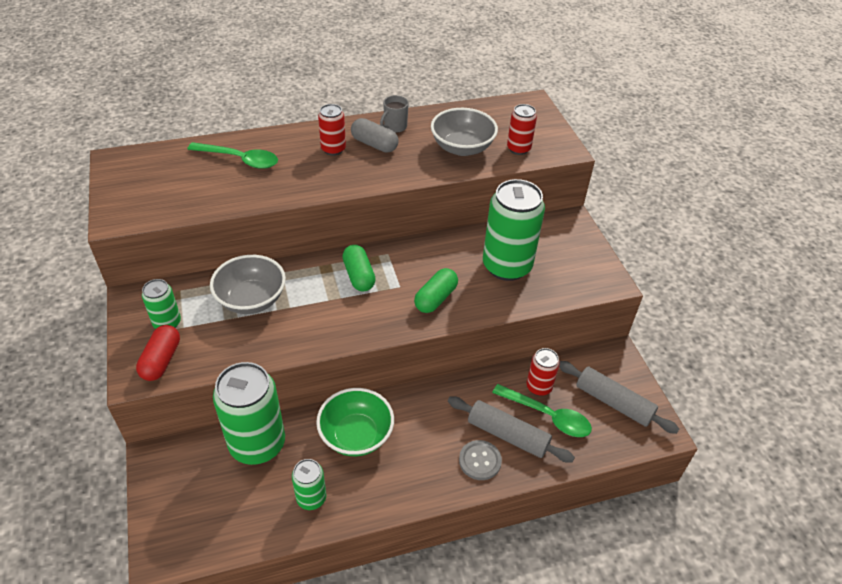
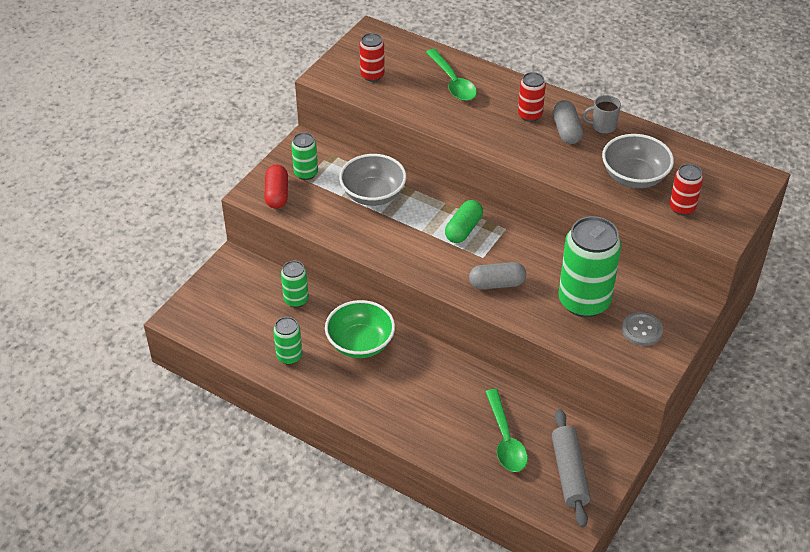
camera: 50 degrees right, 0 degrees up
(161, 360) = (277, 194): red capsule -> red capsule turned 60 degrees counterclockwise
(257, 444) = (296, 300): green can -> green can, size x0.51
(435, 298) = (497, 284): green capsule -> grey capsule
(480, 461) = (418, 425): grey button -> grey button (642, 330)
(507, 435) = (459, 426): grey rolling pin -> none
(539, 387) = (526, 417): red can -> red can (372, 75)

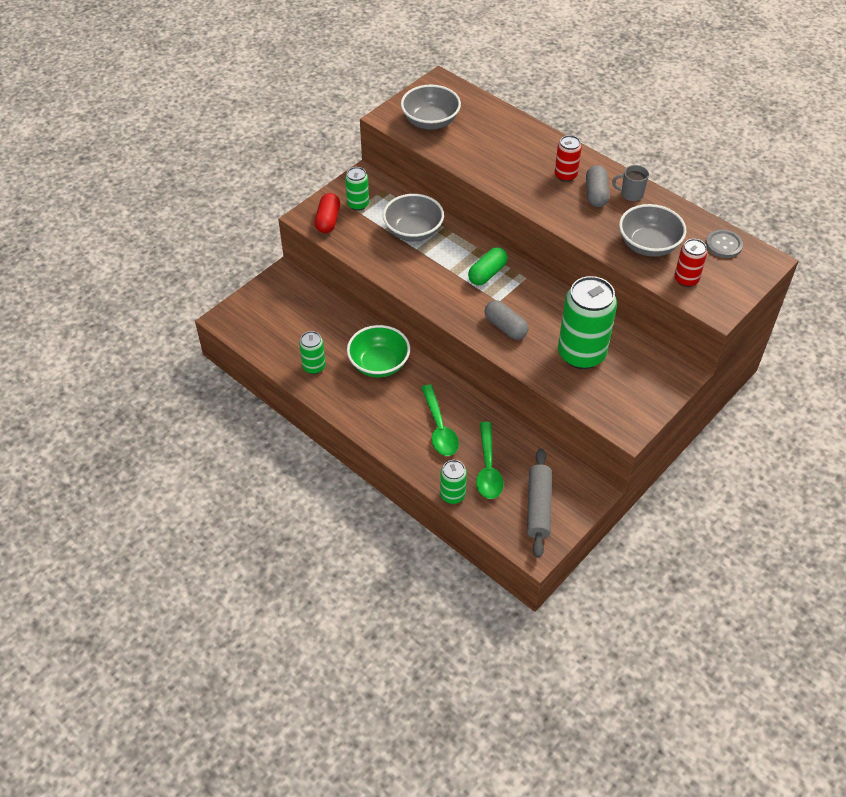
camera: 10 degrees right, 5 degrees up
(296, 300) = (331, 317): green can -> green can (452, 495)
(372, 75) = (430, 121): red can -> grey bowl
(452, 82) = (502, 136): green spoon -> green spoon (439, 428)
(497, 284) = (505, 327): grey capsule -> grey capsule turned 45 degrees clockwise
(642, 330) = (628, 387): grey button -> grey button (723, 245)

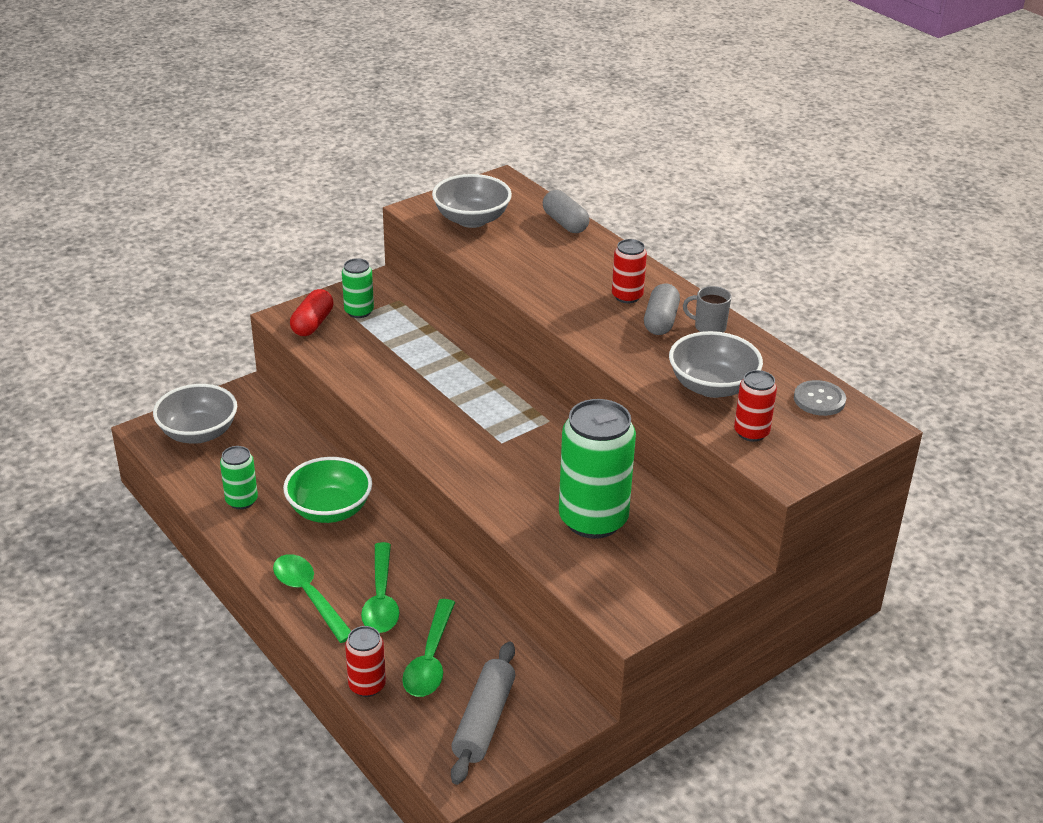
camera: 10 degrees right, 15 degrees down
(389, 434) = (309, 596): none -> green spoon
(413, 231) = (419, 349): grey bowl -> grey bowl (198, 433)
(452, 495) = (367, 685): green can -> red can
(487, 273) = (498, 409): green capsule -> none
(505, 327) = (499, 473): grey capsule -> grey capsule (565, 223)

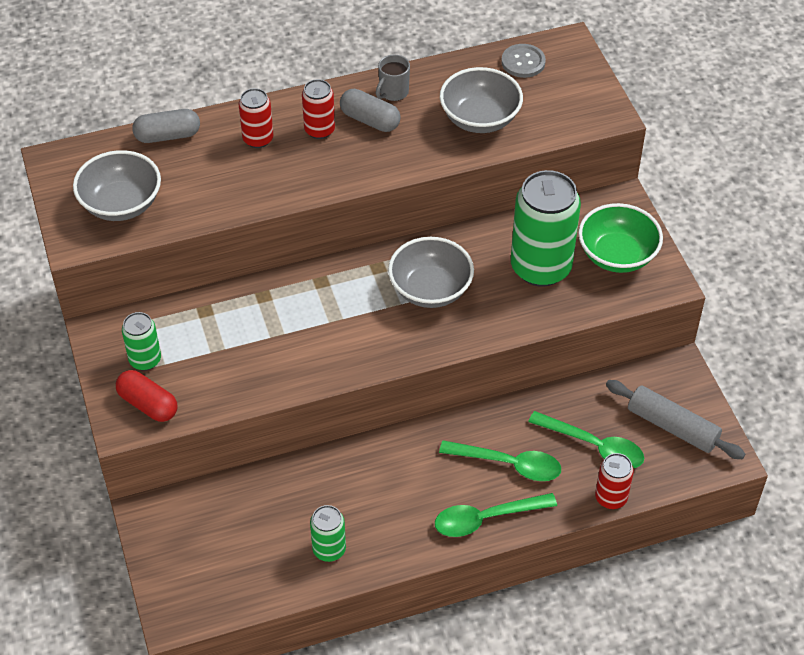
camera: 70 degrees left, 15 degrees up
(198, 433) = (200, 571): grey bowl -> grey bowl (430, 289)
(329, 510) = (372, 478): green bowl -> green bowl (617, 255)
(751, 432) = (550, 116): red can -> red can (258, 139)

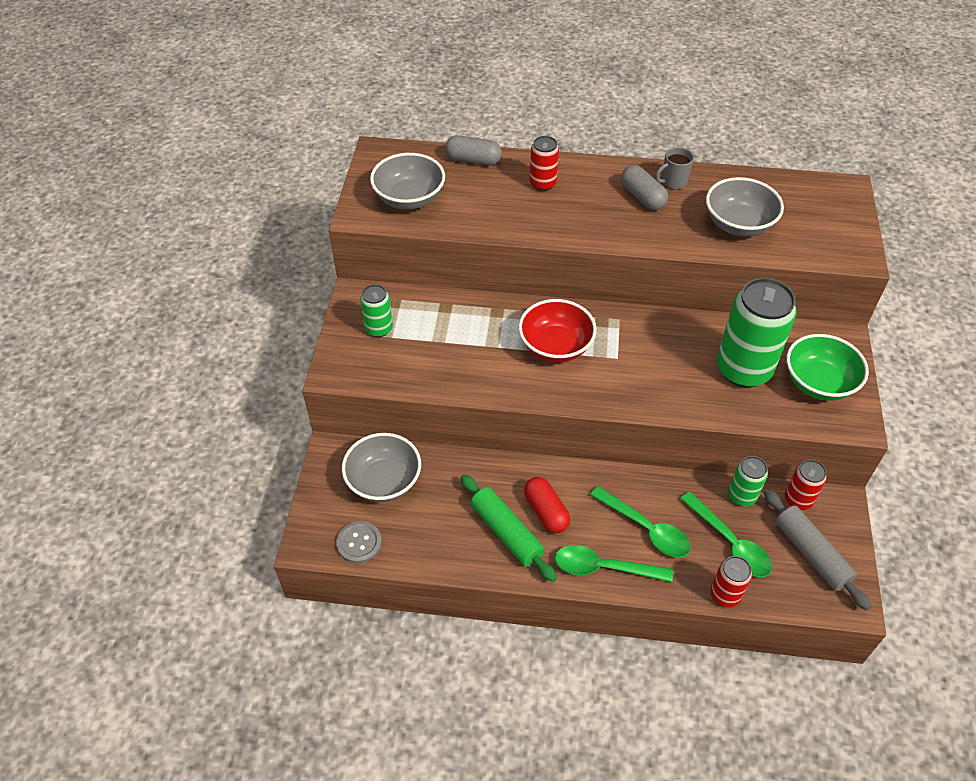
camera: 25 degrees right, 0 degrees up
(148, 404) = (362, 363): red capsule -> red capsule (546, 511)
(319, 130) = (596, 192): red can -> red can (798, 500)
(329, 549) = (458, 539): green can -> green can (742, 496)
(343, 311) = (555, 346): none -> red bowl
(374, 523) = (506, 532): none -> green rolling pin
(430, 289) = (637, 354): grey bowl -> grey bowl (384, 481)
(523, 62) = (799, 191): grey button -> grey button (359, 543)

